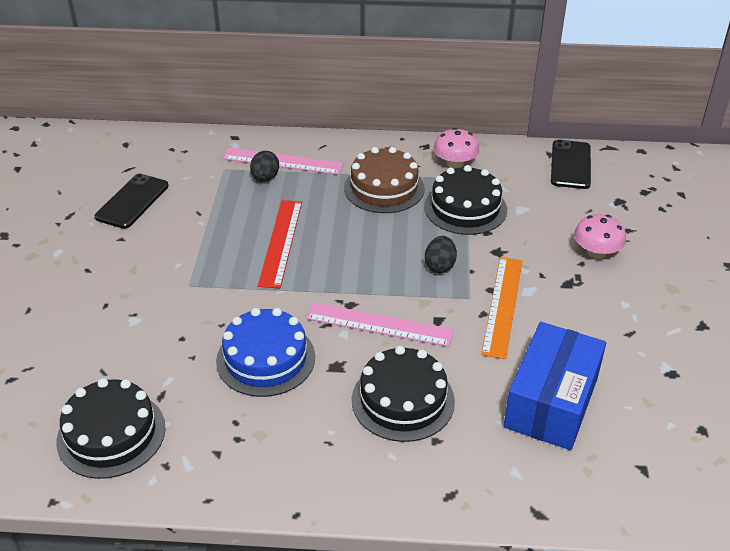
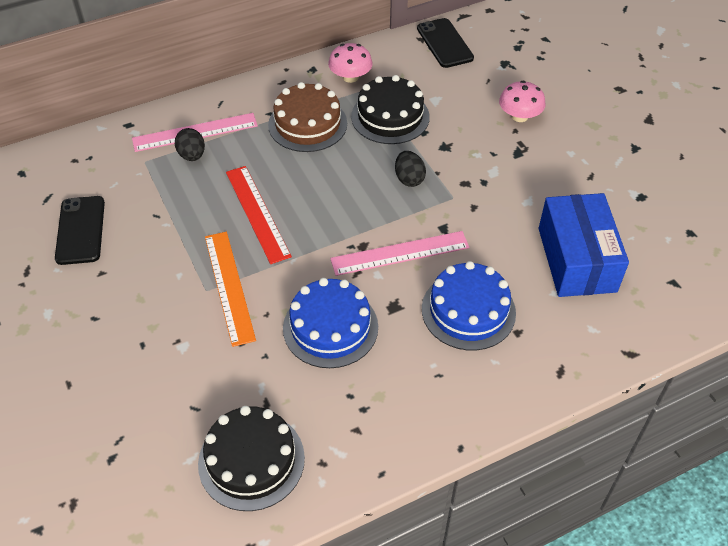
camera: 30 degrees left, 10 degrees up
(403, 400) = (468, 310): black cake -> blue cake
(502, 305) = (483, 193): orange ruler -> orange ruler (229, 287)

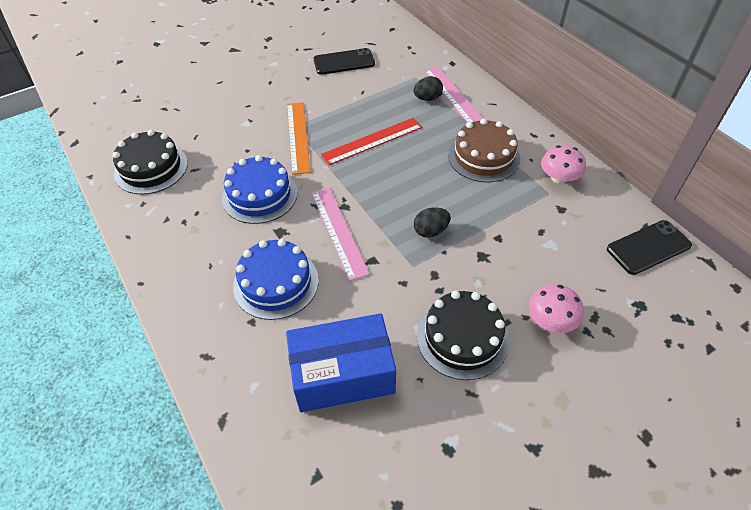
camera: 85 degrees right, 0 degrees up
(229, 287) = (297, 137): orange ruler -> orange ruler turned 75 degrees counterclockwise
(390, 116) = (512, 211): black cake -> black cake (462, 338)

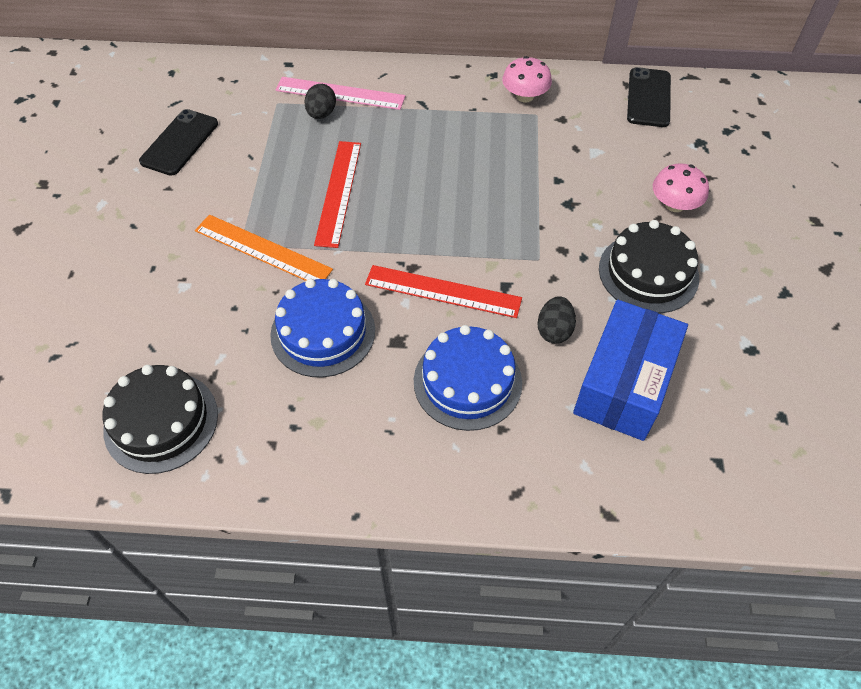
camera: 55 degrees left, 5 degrees up
(338, 231) = (443, 291): pink ruler -> red ruler
(430, 231) = (507, 221): black egg -> black egg (554, 330)
(483, 157) = (448, 126): brown cake -> none

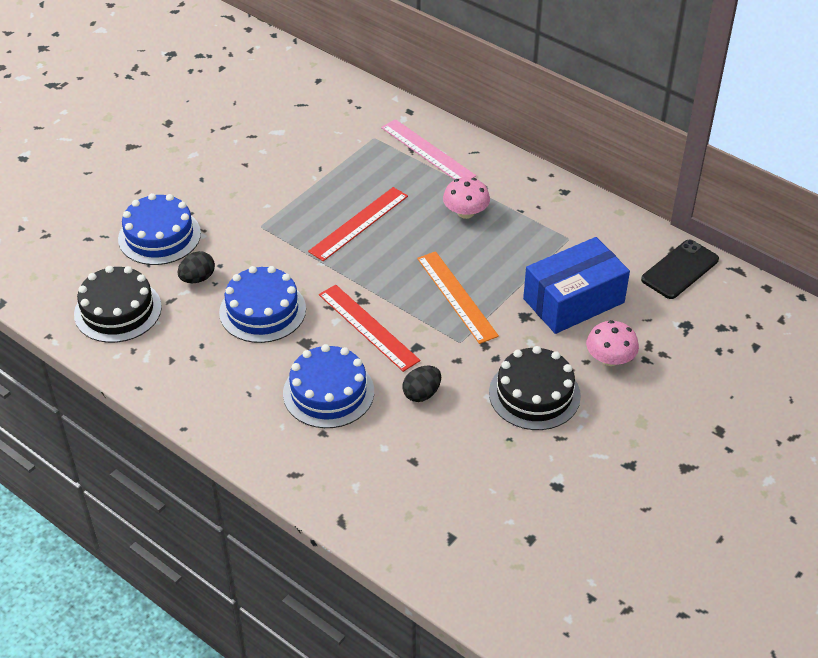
camera: 35 degrees right, 10 degrees down
(138, 310) = (159, 236): none -> blue cake
(180, 142) = (280, 135): black phone -> none
(262, 250) = (271, 237): orange ruler -> orange ruler (456, 296)
(321, 114) = (399, 161): black egg -> black egg (197, 278)
(525, 96) = (573, 220): pink mushroom -> pink mushroom (465, 212)
(623, 384) = (436, 453): blue box -> blue box (573, 300)

